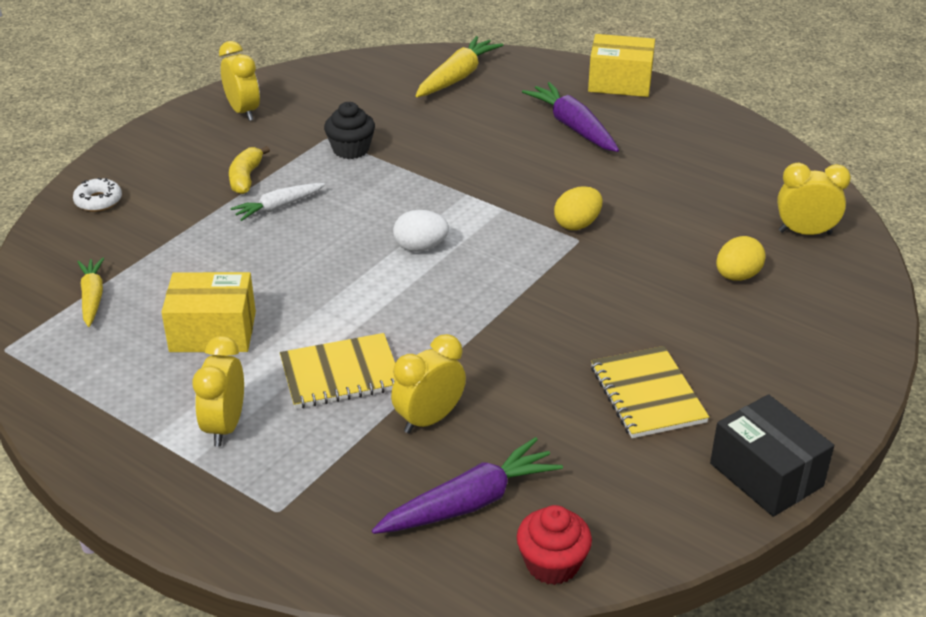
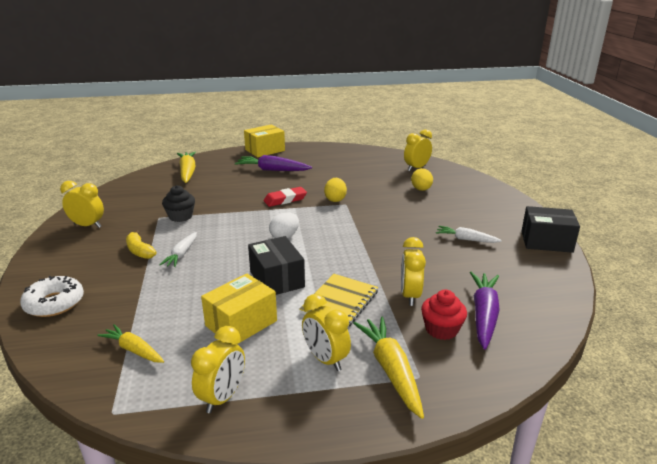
camera: 45 degrees left, 10 degrees down
(92, 397) = (222, 397): none -> yellow clock
(98, 201) = (54, 303): white donut -> white donut, size x1.54
(264, 483) = (391, 370): none -> yellow carrot
(323, 301) = (277, 279): none -> black box
(510, 189) = (285, 200): none -> red eraser
(552, 564) = (550, 315): red cupcake -> red cupcake (441, 329)
(647, 394) = (466, 239): yellow notebook -> white carrot

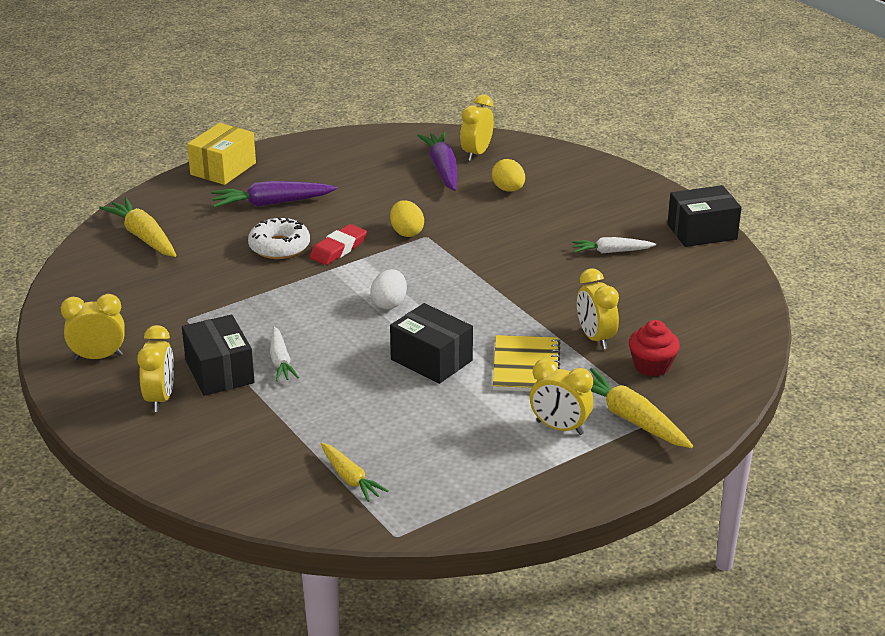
camera: 25 degrees left, 5 degrees up
(54, 303) = (191, 461): white donut -> white donut (279, 246)
(134, 350) = (350, 478): yellow carrot -> yellow carrot turned 135 degrees counterclockwise
(140, 251) = (219, 372): yellow banana -> black box
(180, 216) = (217, 310): black cupcake -> none
(222, 397) = (490, 490): yellow clock -> yellow clock (160, 399)
(241, 323) = (439, 419): yellow box -> none
(484, 315) = (684, 338): purple carrot -> purple carrot (442, 169)

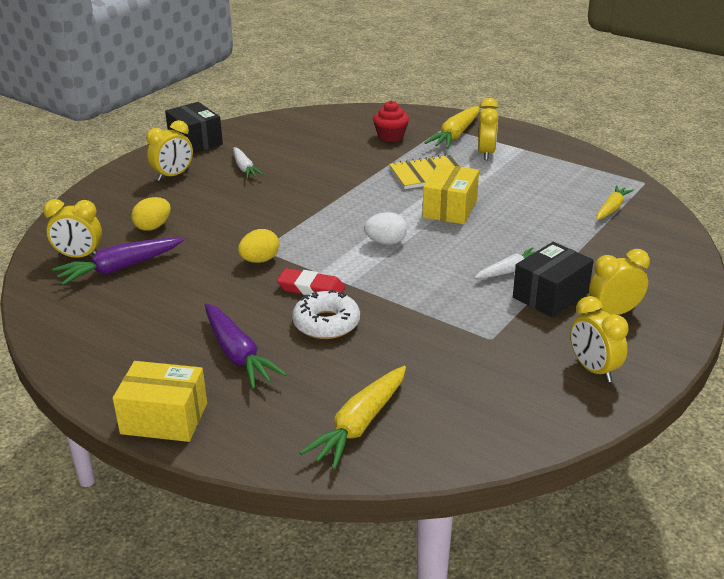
camera: 110 degrees left, 0 degrees up
(431, 360) = (450, 208): black box -> yellow box
(595, 338) = (372, 157): yellow clock -> yellow clock (173, 176)

